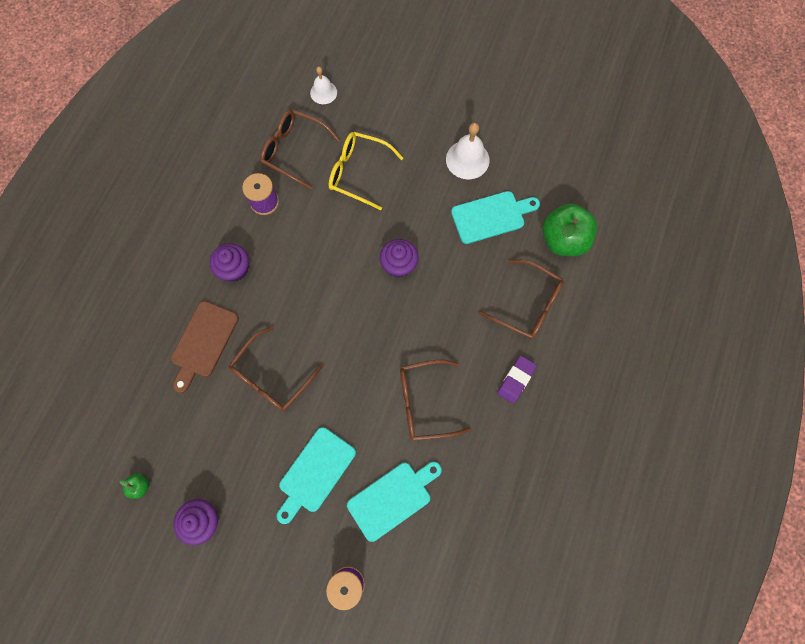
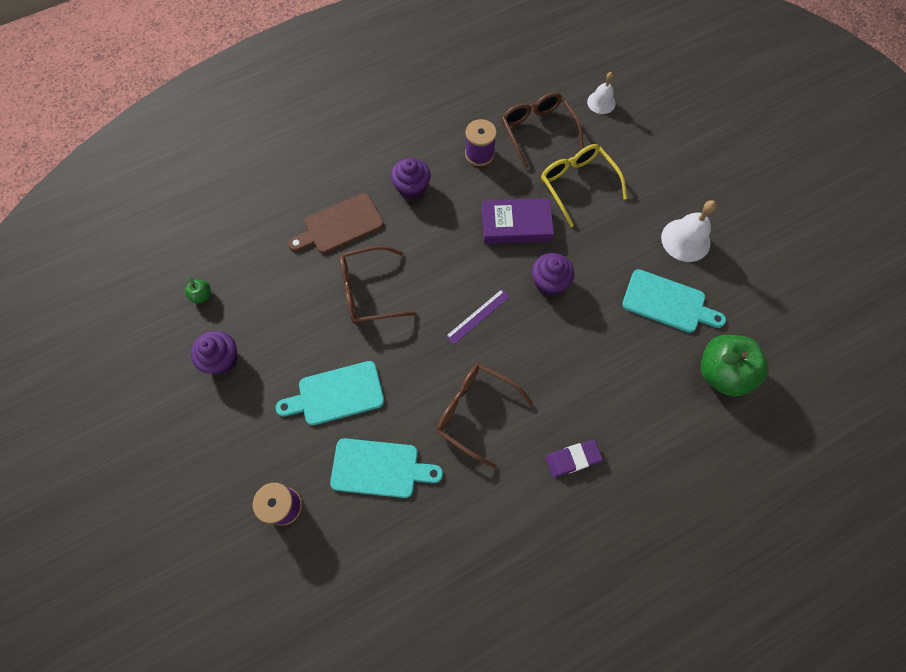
camera: 40 degrees right, 5 degrees down
(339, 238) = (516, 224): none -> purple book
(369, 330) = (478, 316): none -> purple ruler
(528, 305) = (639, 403): brown glasses -> none

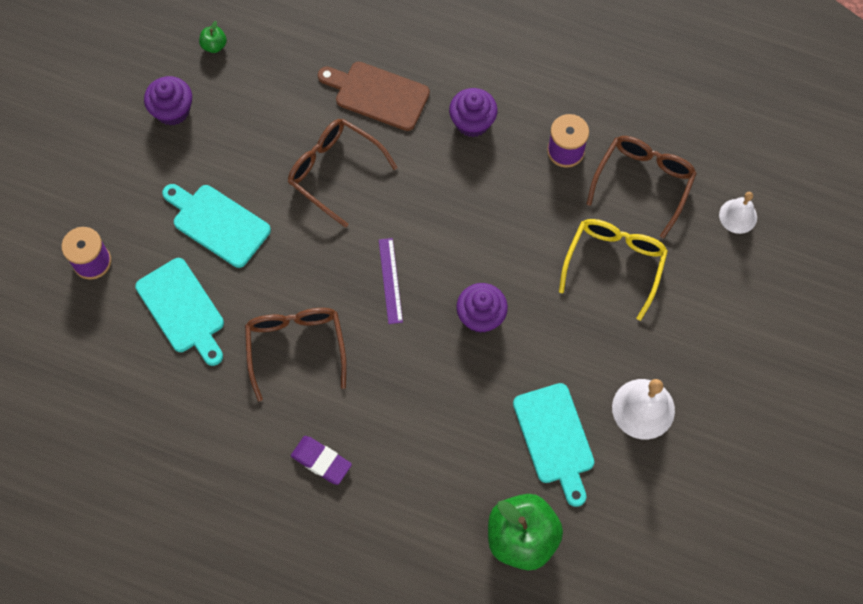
camera: 50 degrees right, 0 degrees up
(478, 316) = (390, 280): purple ruler -> purple ruler turned 75 degrees clockwise
(516, 224) = (516, 242): purple book -> none

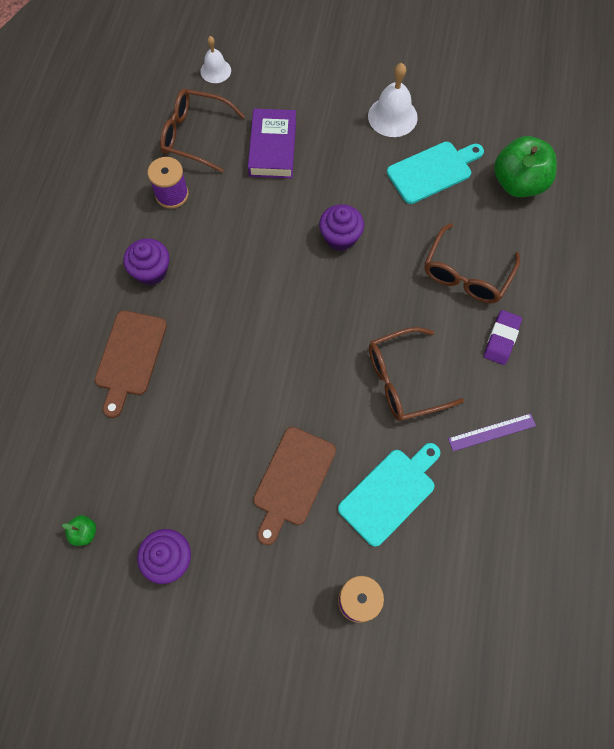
camera: 100 degrees left, 0 degrees up
(217, 224) = (293, 480): turquoise cutting board -> brown cutting board
(334, 171) = (219, 382): brown glasses -> brown glasses (466, 274)
(390, 280) = (322, 313): purple ruler -> purple ruler (492, 432)
(614, 263) = (273, 148): yellow glasses -> purple book

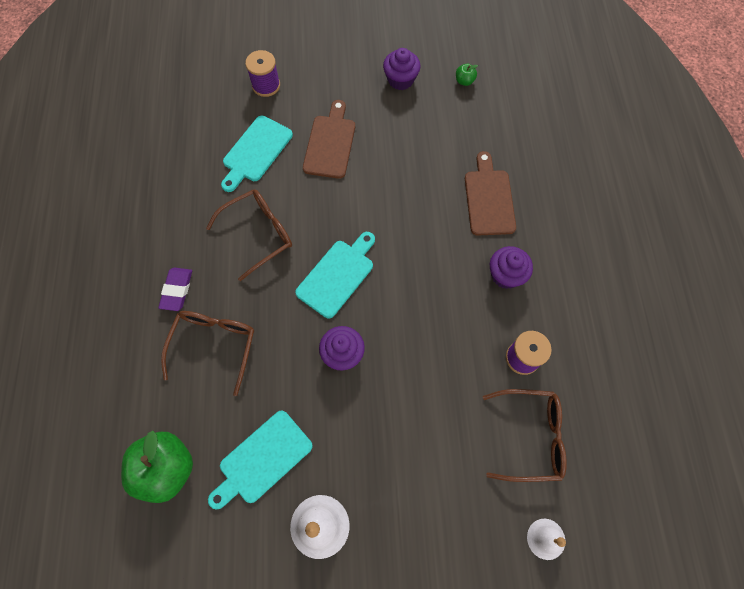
camera: 165 degrees right, 0 degrees up
(273, 148) = (442, 443): purple book -> none
(326, 313) = (337, 275): none -> turquoise cutting board
(492, 432) = (181, 211): purple ruler -> none

